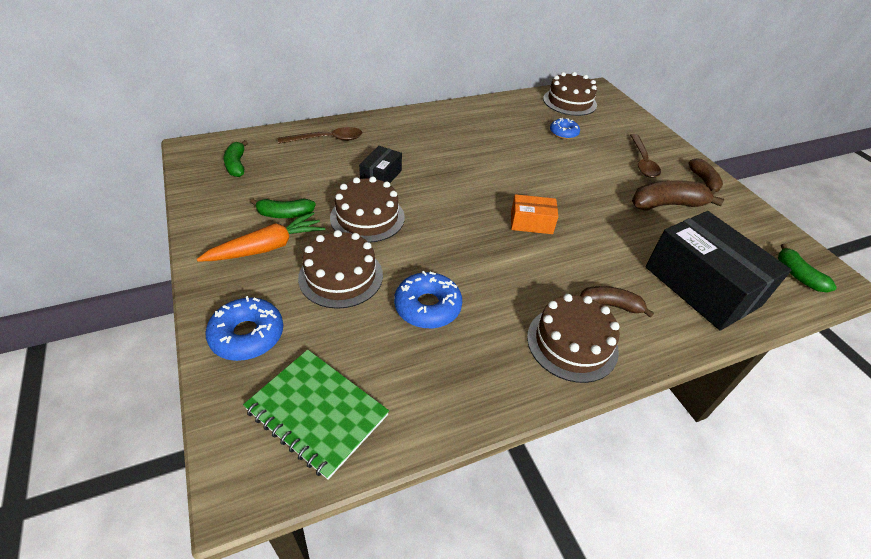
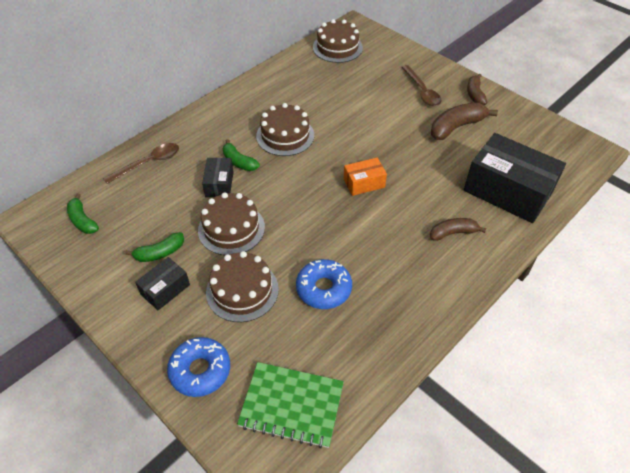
camera: 20 degrees left, 5 degrees up
(267, 247) = (165, 289): orange carrot -> black box
(563, 133) = (348, 83): blue donut -> none
(572, 343) = (440, 275): brown cake -> brown cake (285, 135)
(704, 181) = (475, 94): brown banana -> brown banana turned 150 degrees counterclockwise
(797, 275) = (567, 156): green banana -> green banana (239, 162)

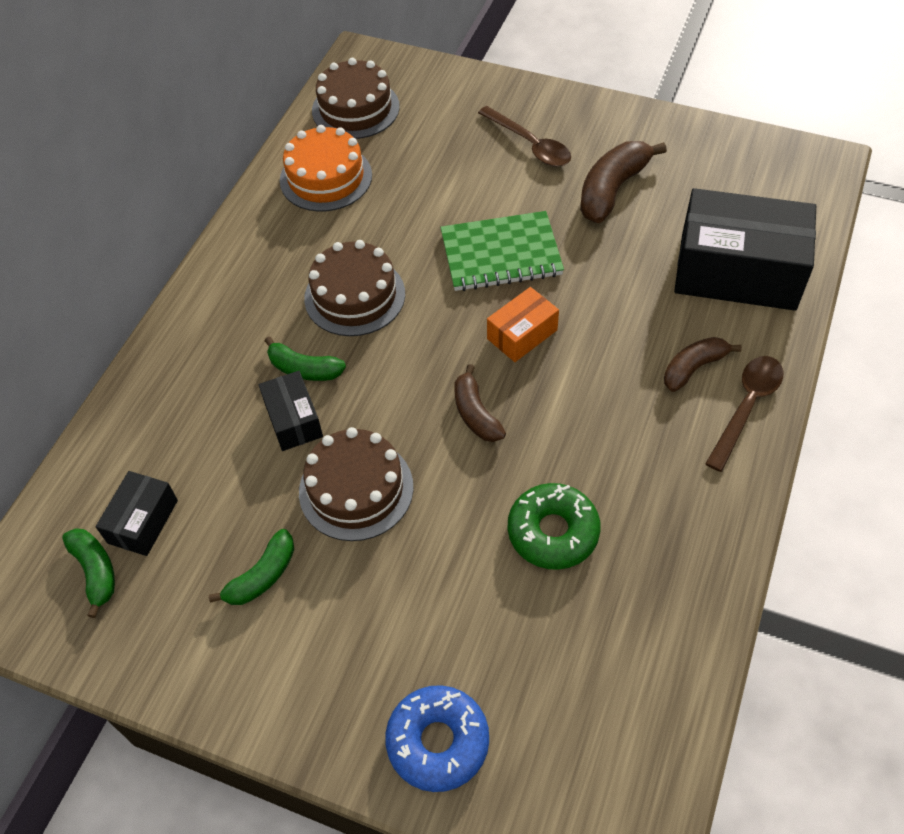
camera: 20 degrees left, 5 degrees up
(82, 220) = (95, 571): green banana -> green banana turned 150 degrees counterclockwise
(148, 163) = (151, 427): brown spoon -> brown spoon (746, 407)
(165, 289) = (307, 634): black box -> black box (143, 521)
(242, 290) = (430, 585): brown cake -> none
(291, 405) = (603, 735): green notebook -> green notebook (501, 254)
(303, 75) = (326, 178): none -> orange cake
(323, 288) = (553, 532): blue donut -> green donut
(475, 94) = (612, 124): brown banana -> brown banana (475, 413)

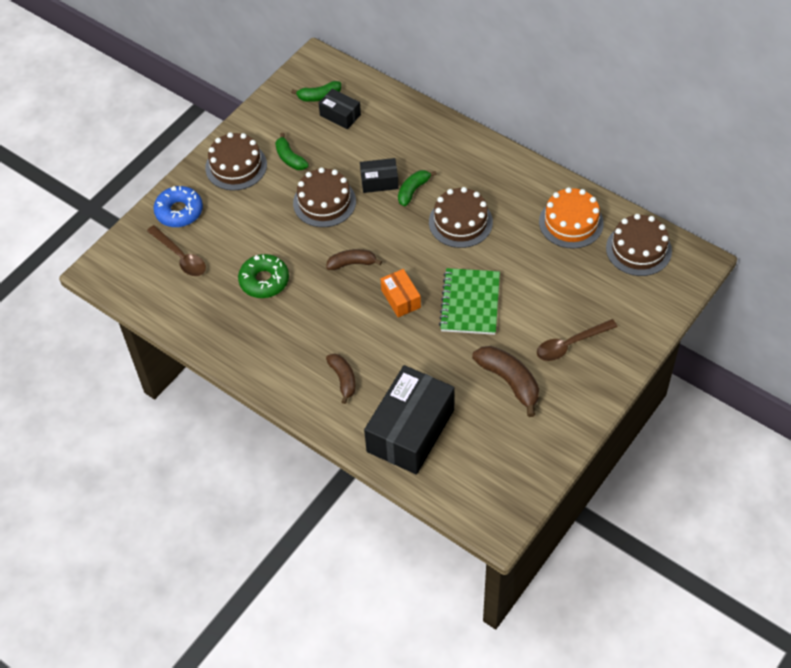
camera: 105 degrees right, 0 degrees up
(298, 669) = (236, 166): none -> brown cake
(746, 407) = (305, 397): brown spoon -> brown spoon (180, 256)

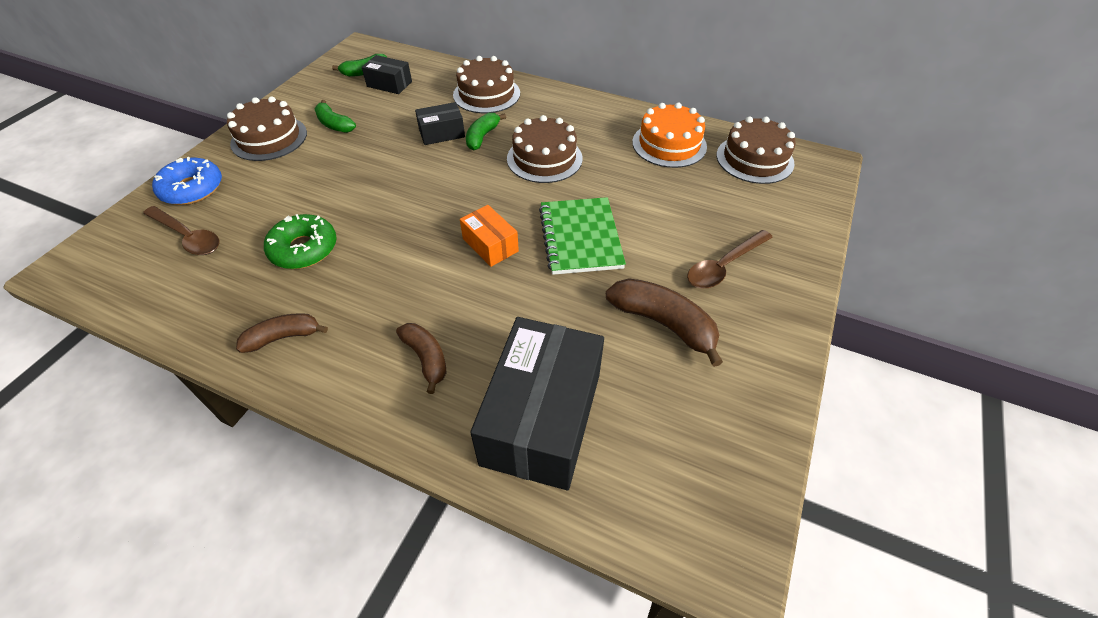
camera: 15 degrees left, 5 degrees down
(324, 202) = (378, 159): brown cake -> brown cake (486, 94)
(352, 263) = (420, 215): brown banana -> brown banana (283, 337)

